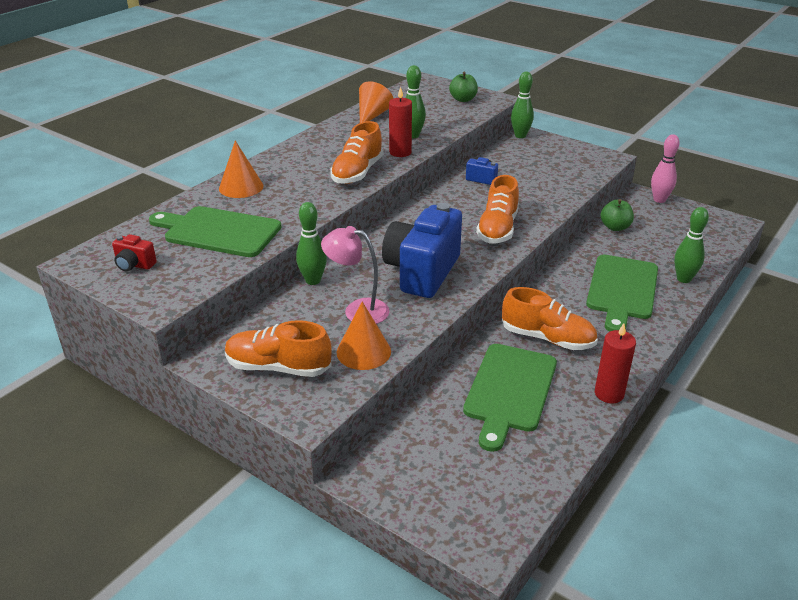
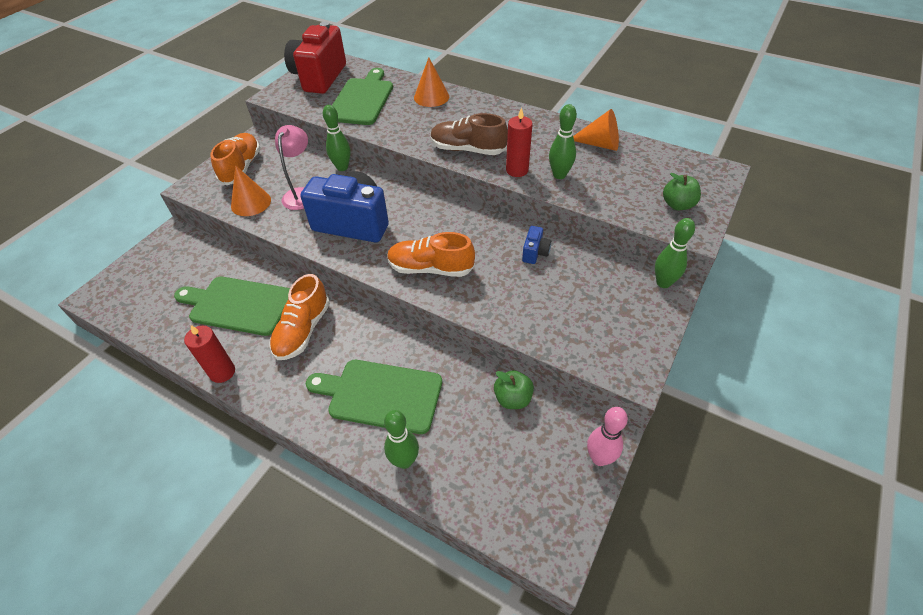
camera: 85 degrees right, 15 degrees up
(134, 265) = (319, 77): red camera -> red camera, size x2.38
(357, 173) = (467, 149): orange shoe -> brown shoe

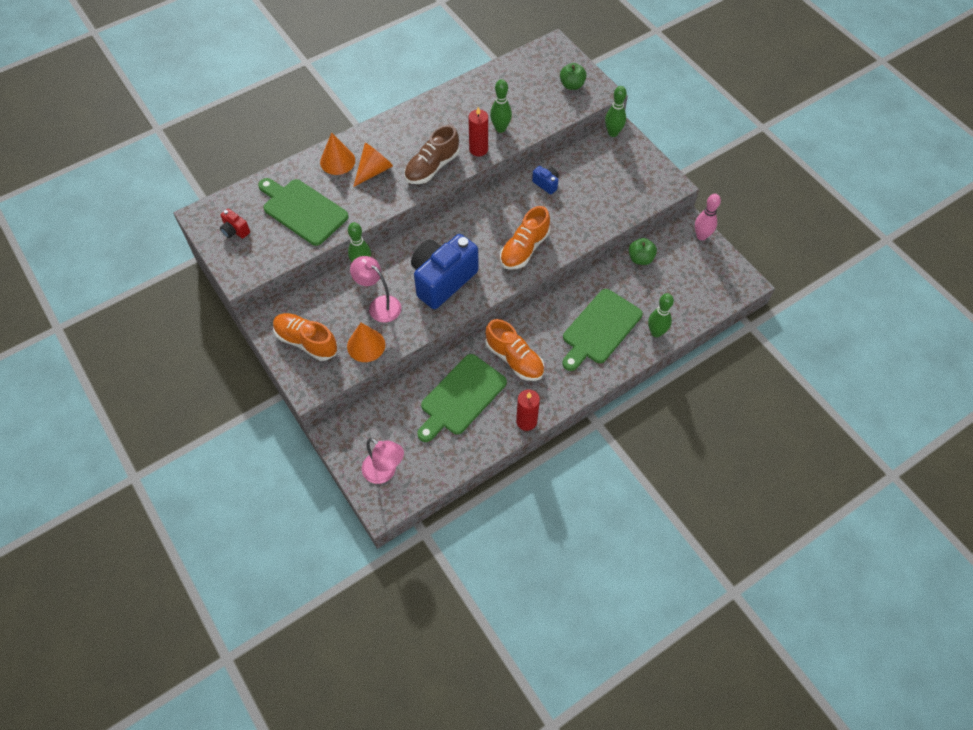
camera: 65 degrees left, 10 degrees up
(134, 283) = (385, 472): none -> pink lamp
(319, 77) = (235, 231): red camera -> red camera, size x0.42
(599, 144) = (481, 89): orange cone -> orange cone (374, 170)

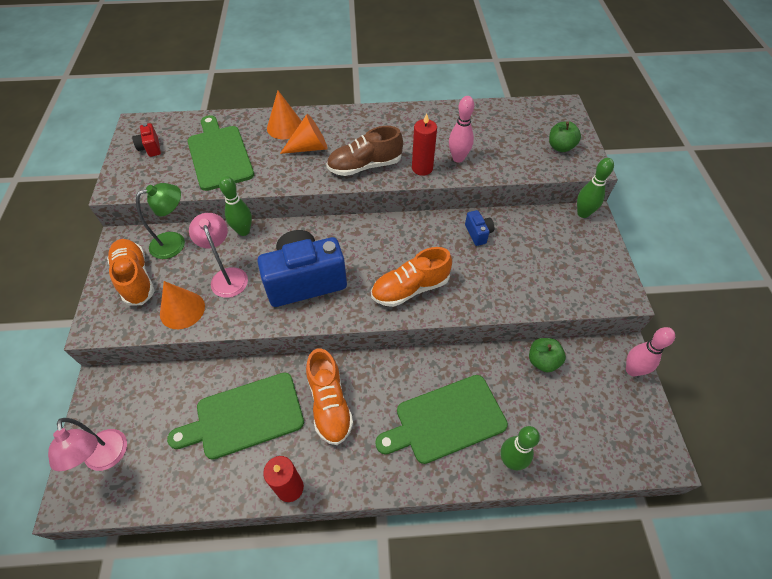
camera: 30 degrees right, 5 degrees down
(313, 300) = (175, 242): none -> green lamp
(500, 128) = (458, 158): green bowling pin -> pink bowling pin

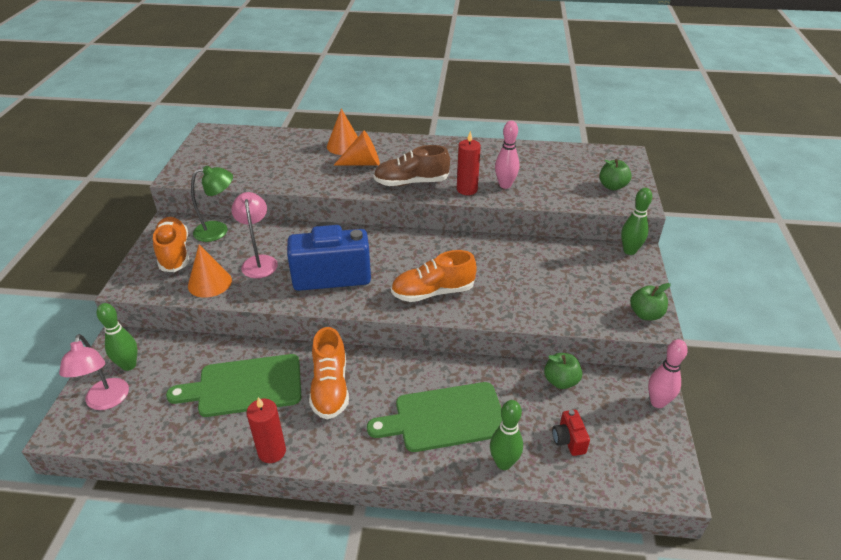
camera: 10 degrees right, 15 degrees down
(150, 148) = (216, 150): red camera -> red camera (568, 440)
(219, 155) = (277, 161): green cutting board -> none
(243, 231) = (284, 228): green bowling pin -> green bowling pin (129, 365)
(478, 233) = (514, 255): blue camera -> none
(613, 285) = (645, 314): none -> green apple

